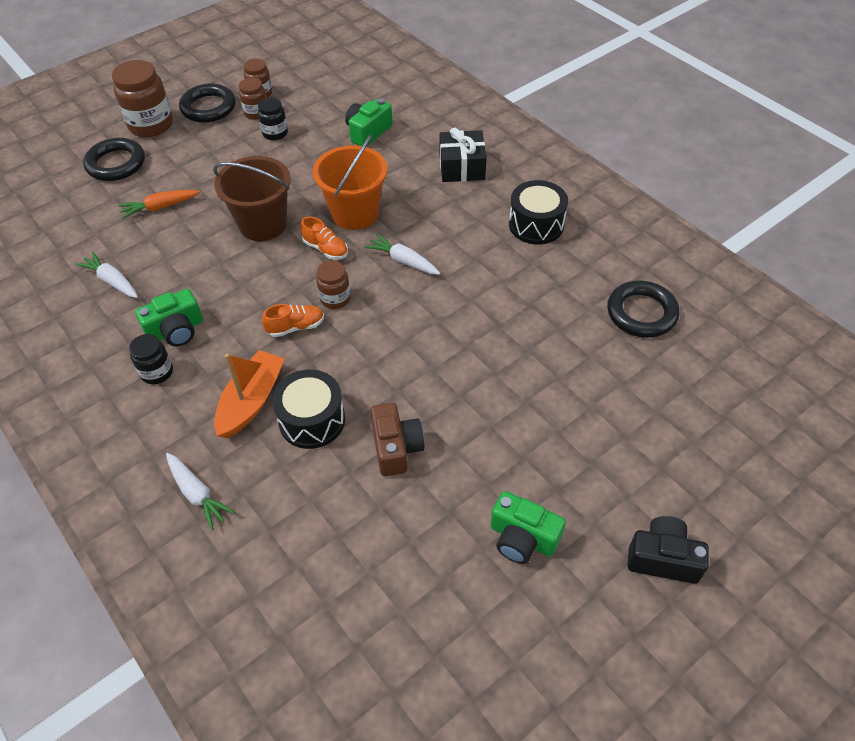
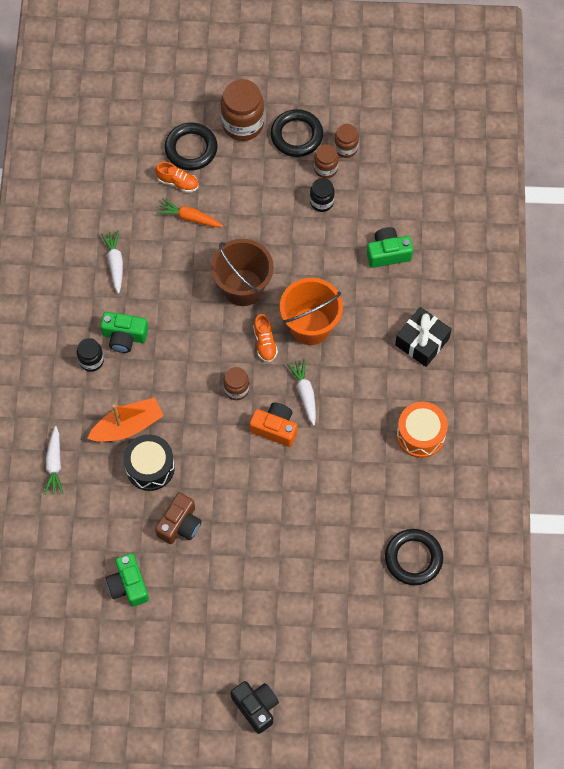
camera: 40 degrees right, 15 degrees up
(295, 327) = (195, 392): orange shoe -> orange shoe (178, 182)
(404, 303) = (275, 428): none -> orange camera
(522, 538) = (196, 633): green camera -> green camera (128, 585)
(536, 225) = (420, 435): black drum -> orange drum

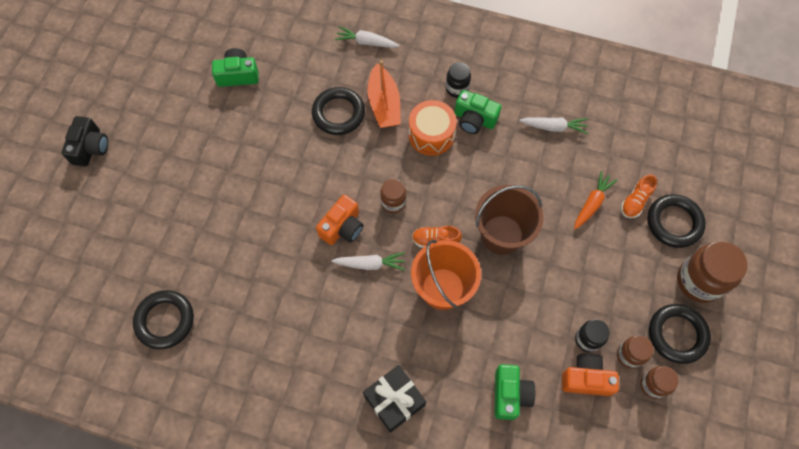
camera: 105 degrees right, 0 degrees up
(124, 336) = (474, 119): green camera -> green camera turned 90 degrees counterclockwise
(150, 467) = (338, 113): black drum -> black ring
(180, 524) = (276, 125): brown camera -> none
(256, 707) = (90, 148): black camera -> black camera turned 60 degrees counterclockwise
(356, 198) = (586, 378): none -> orange camera
(420, 435) = (290, 367): orange drum -> orange drum (431, 135)

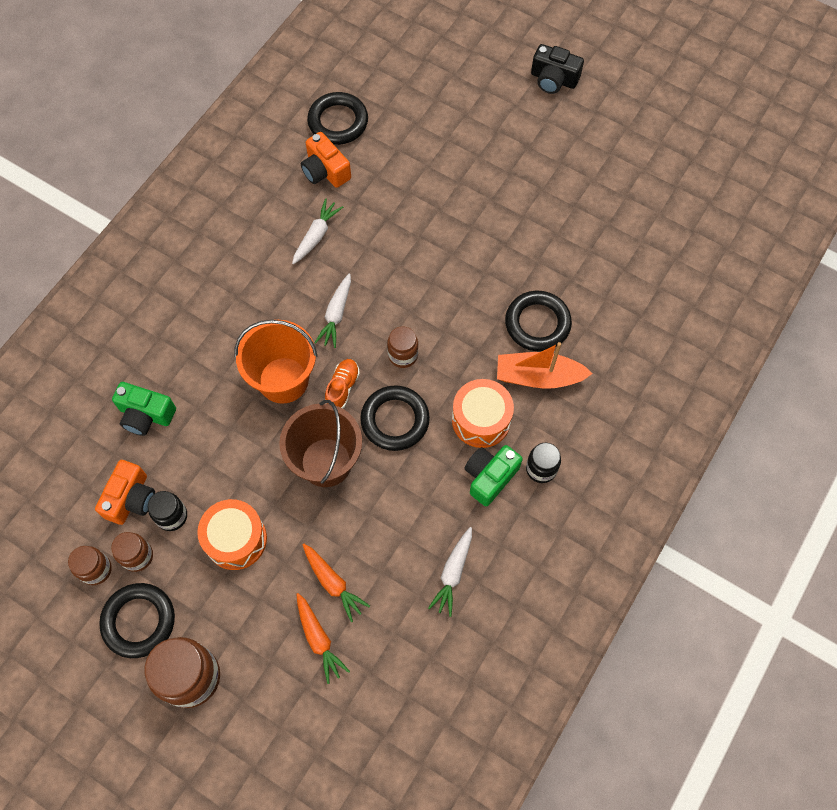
camera: 105 degrees right, 0 degrees up
(238, 75) = (617, 228): green camera -> none
(342, 227) = (388, 296): orange camera -> orange camera (325, 171)
(366, 42) = (636, 377): white carrot -> white carrot (316, 235)
(394, 400) = (183, 303): black gift -> none
(587, 283) = (236, 539): none -> orange drum
(635, 201) = (319, 639): orange shoe -> orange carrot
(674, 223) = (275, 678): black ring -> black ring (395, 420)

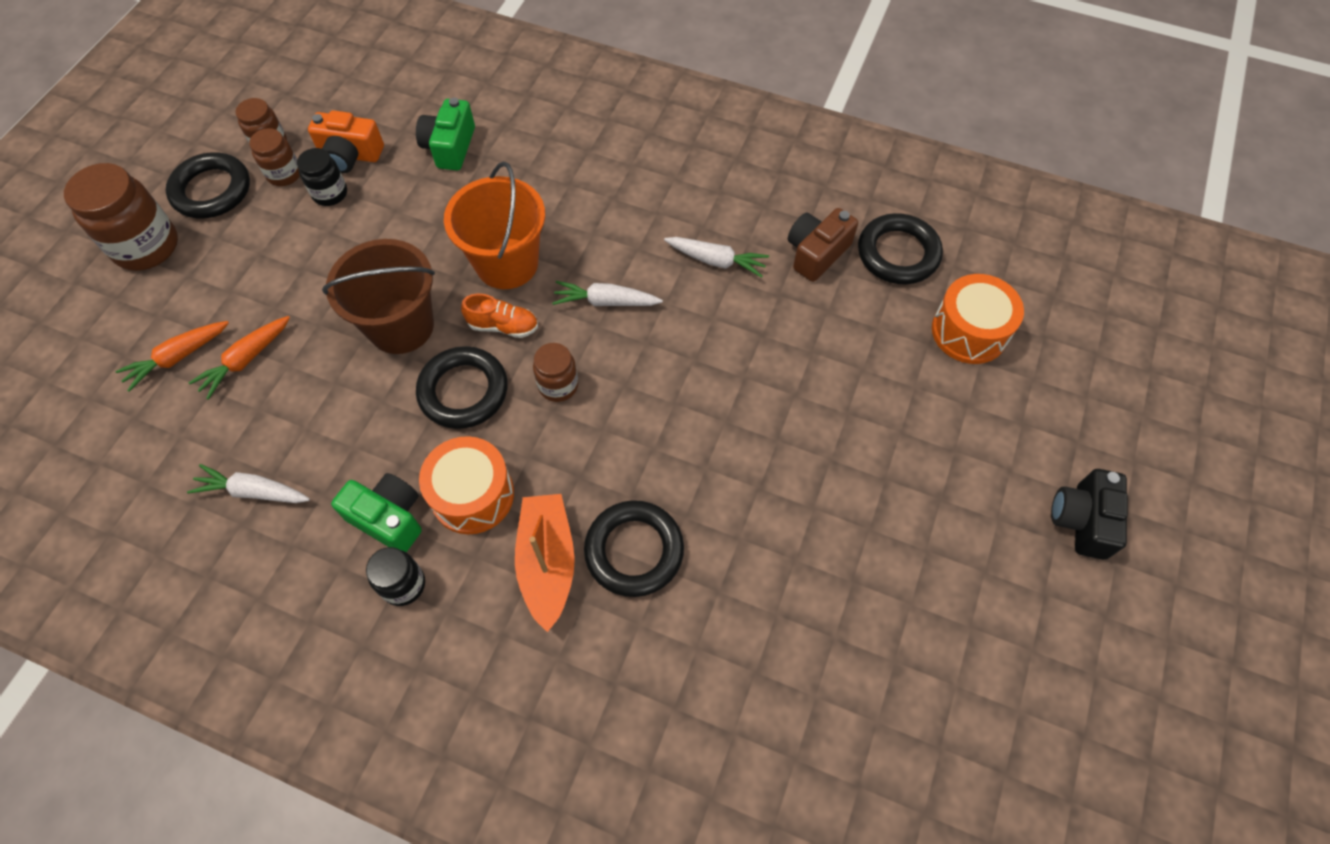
camera: 80 degrees right, 5 degrees down
(236, 539) = (302, 256): orange drum -> orange drum (969, 331)
(325, 171) = (816, 253): orange camera -> brown camera

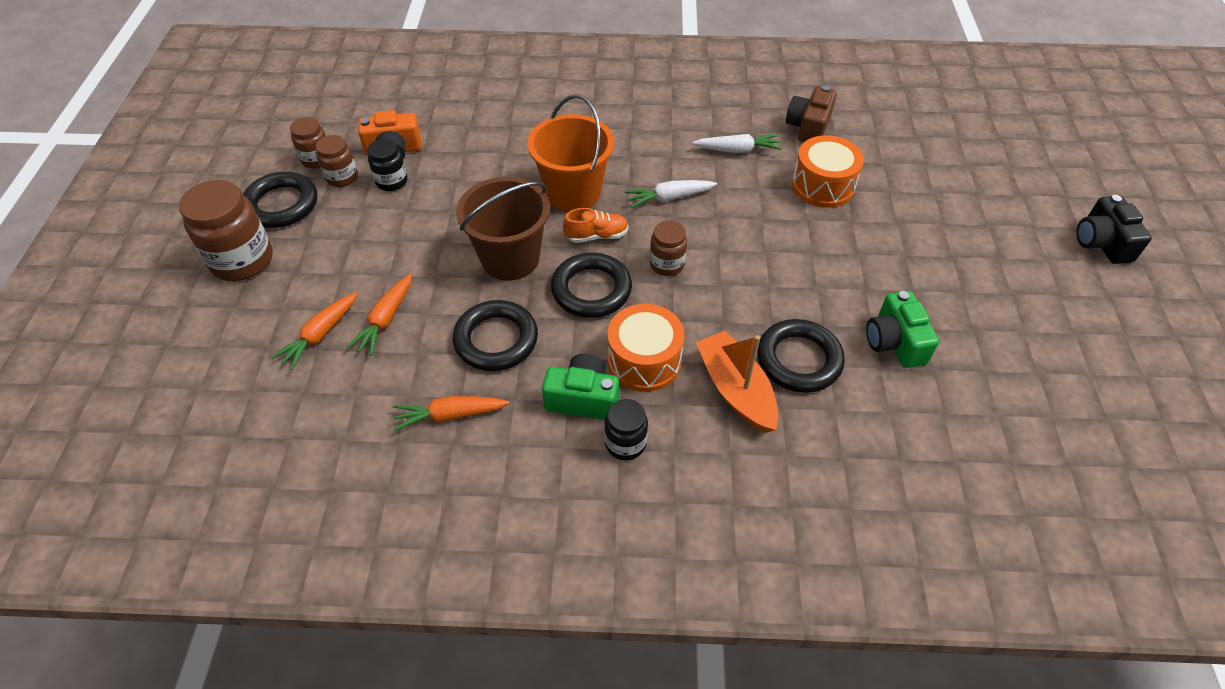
camera: 20 degrees left, 10 degrees down
(253, 491) = (449, 415): white carrot -> orange carrot
(450, 147) = (477, 126): green camera -> green camera (894, 342)
(898, 253) = (866, 113): black ring -> black ring (496, 340)
(969, 331) = (948, 148): orange drum -> orange drum (822, 185)

